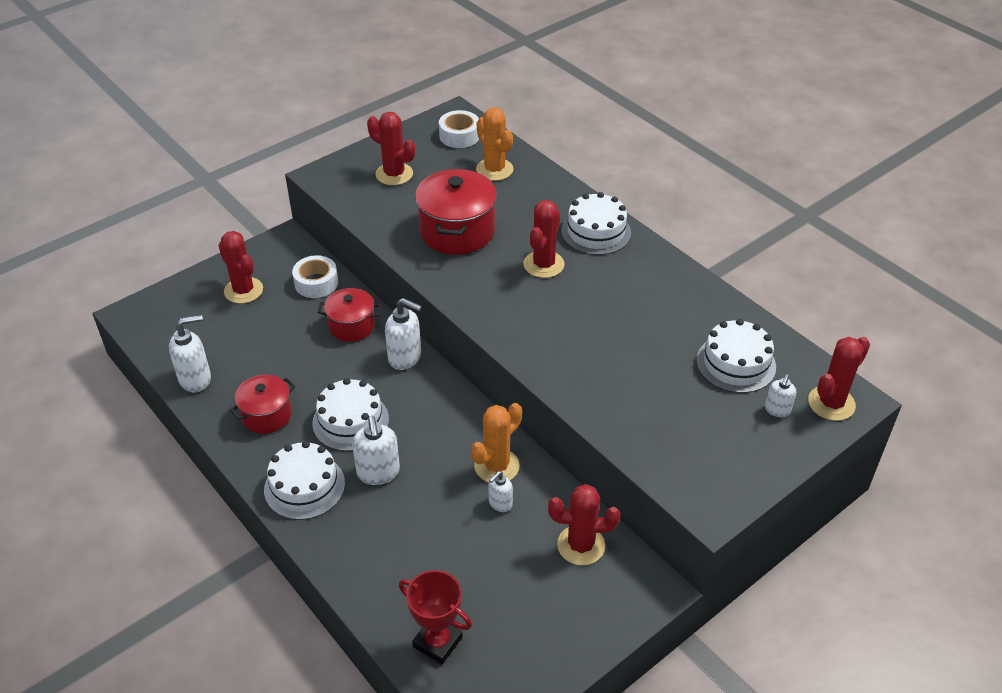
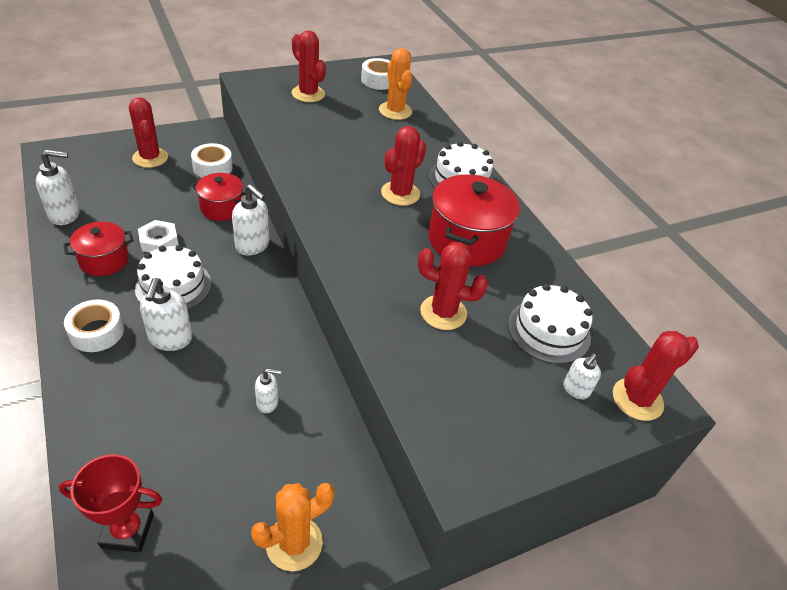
camera: 10 degrees right, 0 degrees up
(304, 486) = (97, 332): white cake -> white tape
(309, 380) = (159, 241): none -> white nut
(437, 642) = (127, 531): red trophy -> red trophy turned 45 degrees counterclockwise
(457, 231) = (337, 148): red pot -> red pot (466, 240)
(496, 466) = (283, 365): orange cactus -> orange cactus (294, 543)
(500, 504) = (268, 403): white soap dispenser -> white soap dispenser turned 150 degrees counterclockwise
(581, 545) = (326, 470): red cactus -> red cactus (443, 312)

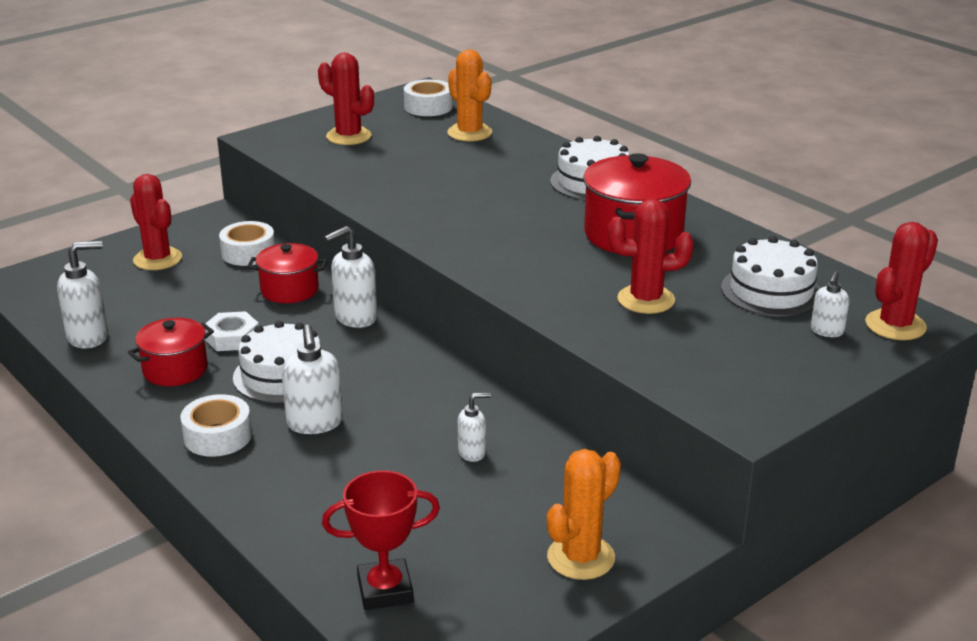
camera: 10 degrees left, 15 degrees down
(253, 246) = (355, 318): white soap dispenser -> white soap dispenser turned 120 degrees clockwise
(400, 193) = (528, 208): red cactus -> none

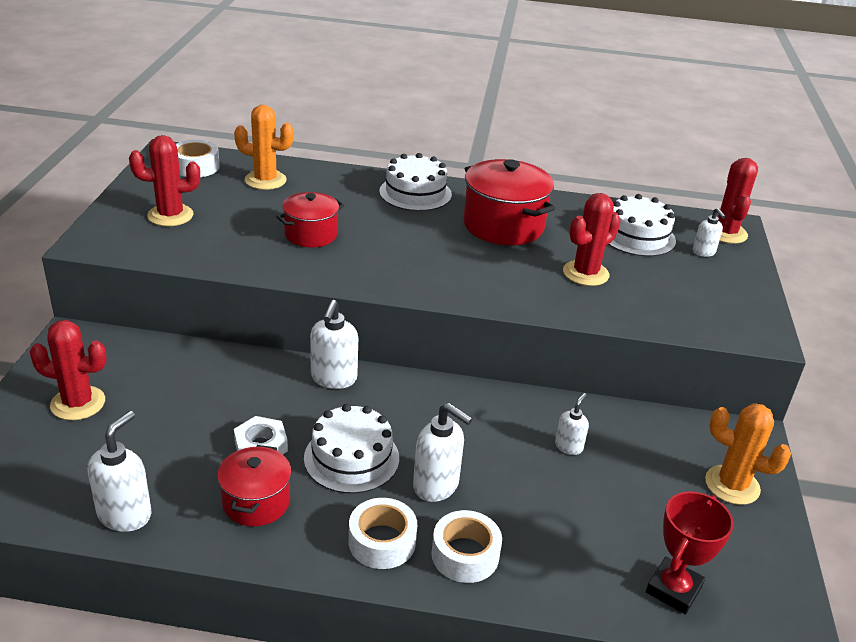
camera: 45 degrees left, 5 degrees up
(248, 253) = (157, 359): white tape -> white tape (465, 555)
(289, 290) = (245, 378): red pot -> red pot (311, 235)
(581, 557) = (732, 485): orange cactus -> orange cactus turned 60 degrees counterclockwise

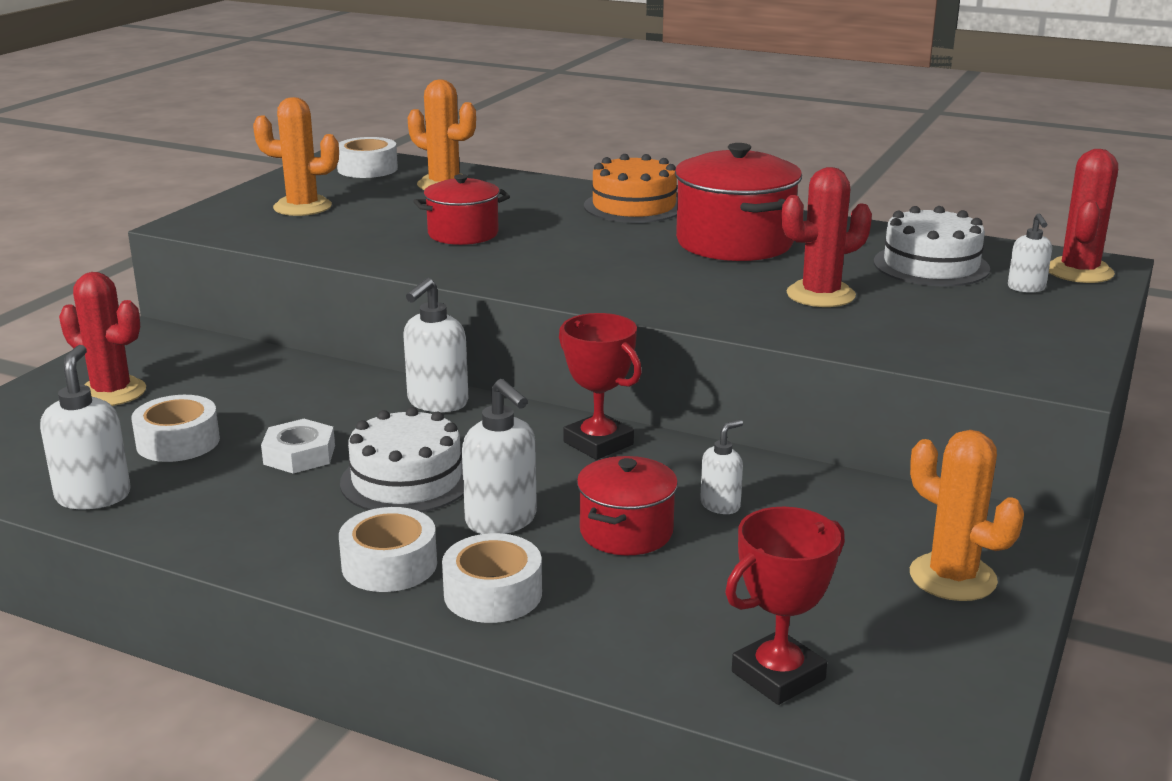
camera: 20 degrees right, 10 degrees down
(125, 514) = (93, 496): white soap dispenser -> white soap dispenser turned 45 degrees counterclockwise
(161, 447) = (178, 442): none -> white tape
(170, 215) = (302, 207): red cactus -> orange cactus
(256, 502) = (256, 506): red pot -> red pot (626, 532)
(415, 193) = (634, 206): white cake -> orange cake
(463, 402) = (598, 443): none -> red trophy

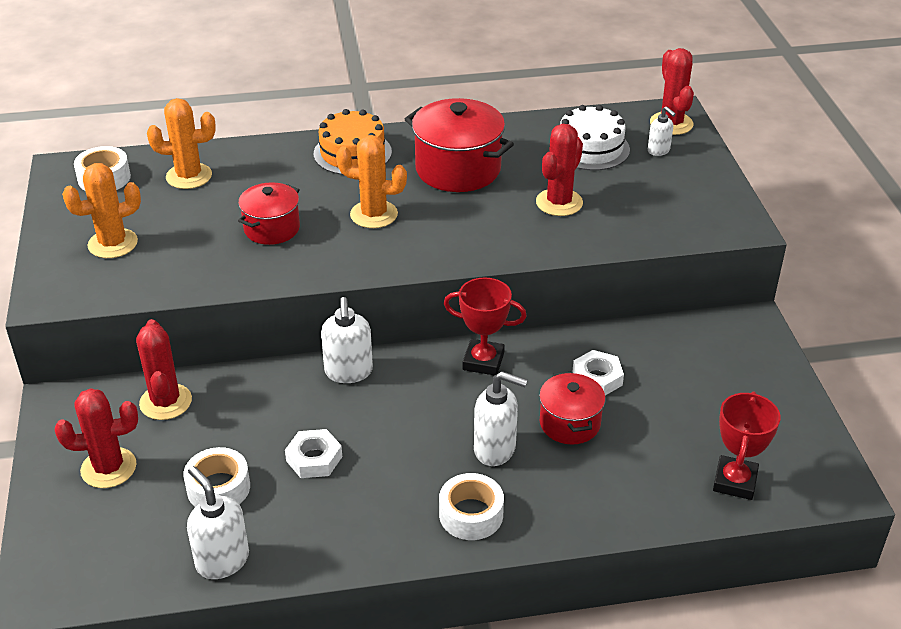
camera: 35 degrees left, 15 degrees up
(232, 365) = (165, 402): none -> red cactus
(407, 480) = (405, 446): white cake -> none
(493, 593) = (549, 504): white tape -> none
(720, 505) = (597, 378): white soap dispenser -> white nut
(952, 577) = (751, 374): orange cactus -> orange cactus (374, 214)

